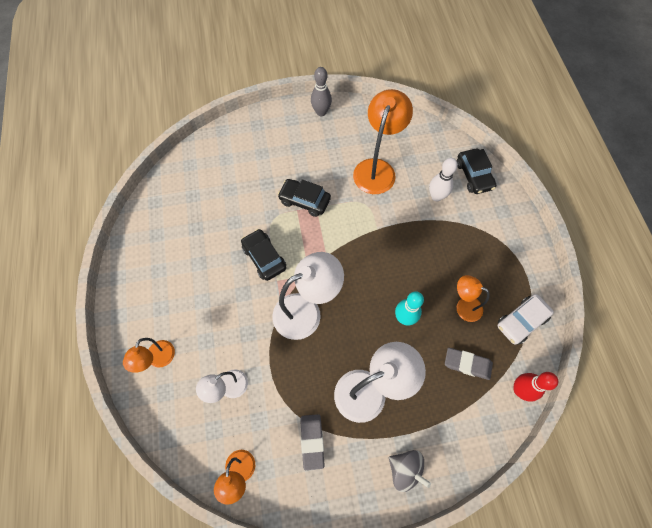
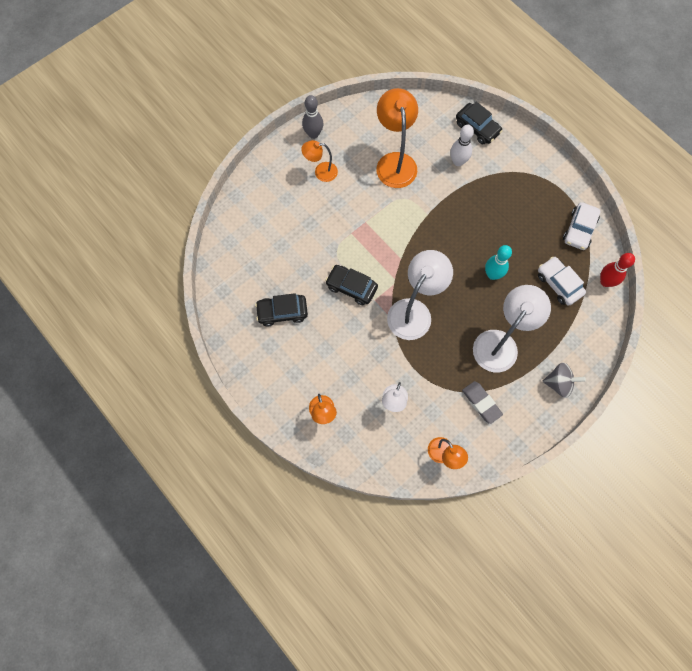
camera: 30 degrees left, 5 degrees up
(304, 201) = (352, 222): black car -> black car (282, 312)
(463, 306) = (531, 241): orange lamp -> orange lamp (321, 172)
(467, 364) = (558, 284): grey eraser -> white car

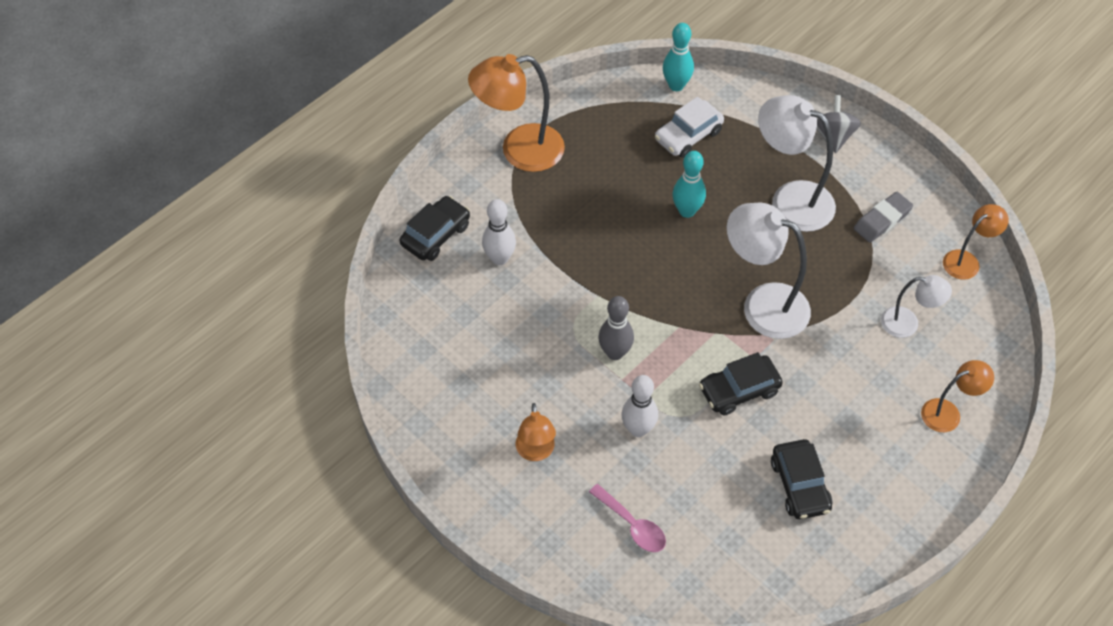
camera: 95 degrees left, 15 degrees down
(268, 217) = (632, 525): none -> pink spoon
(313, 134) = (460, 470): grey bowling pin -> grey bowling pin (615, 352)
(330, 227) = (638, 429): none -> white bowling pin
(351, 287) = (739, 390): black car -> black car turned 45 degrees clockwise
(395, 162) = (507, 344): orange lamp -> orange lamp (519, 151)
(579, 230) = (600, 112): white car -> none
(605, 282) = (676, 85): red bowling pin -> turquoise bowling pin

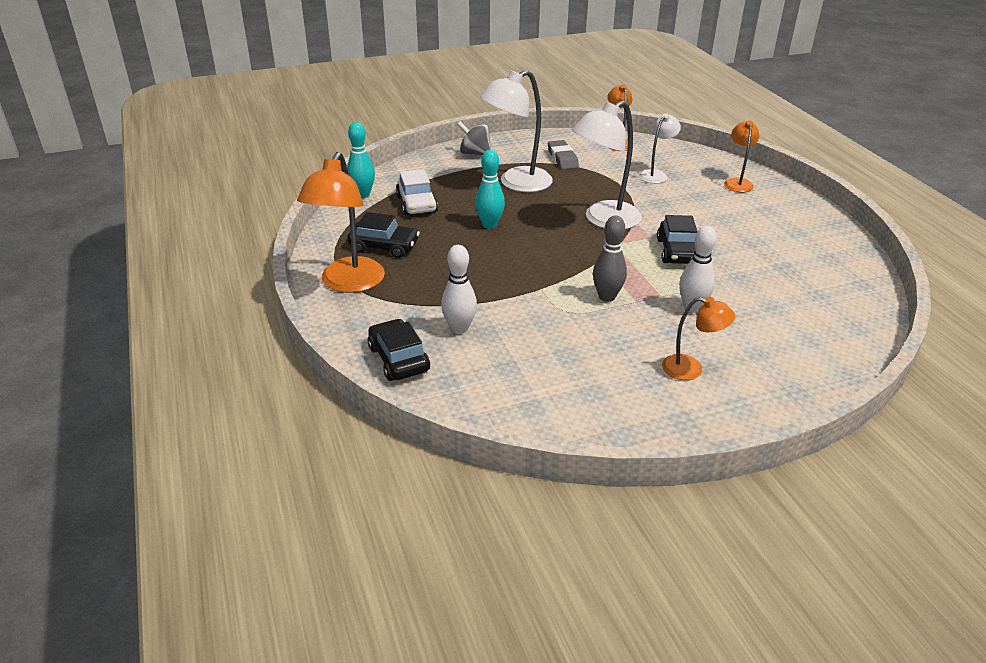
camera: 65 degrees left, 20 degrees down
(632, 525) = (789, 338): pink spoon -> none
(800, 485) = (777, 252): black car -> black car (384, 246)

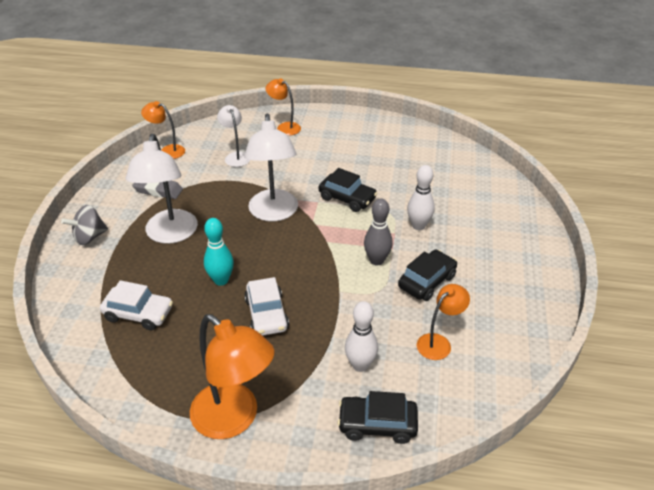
camera: 60 degrees left, 5 degrees up
(362, 195) = (80, 348): turquoise bowling pin -> none
(384, 246) = (192, 367): black car -> black car (427, 281)
(472, 260) = (267, 314): none -> white car
(691, 369) = (485, 261): orange lamp -> orange lamp (438, 342)

